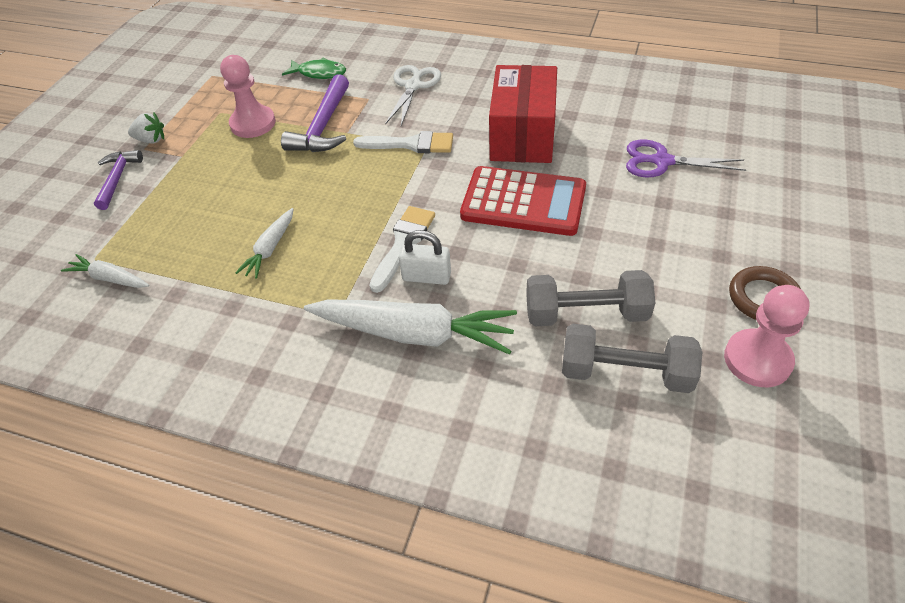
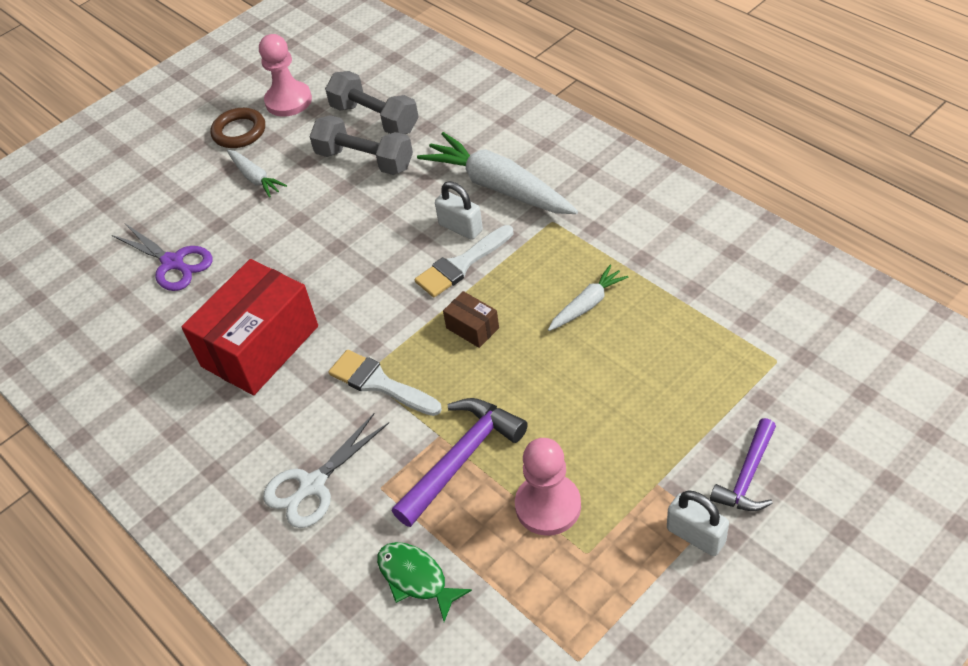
camera: 150 degrees left, 0 degrees up
(110, 278) = (758, 329): white carrot -> white carrot (255, 178)
(151, 140) = (696, 535): white strawberry -> white padlock
(362, 200) = (472, 328): none -> brown box
(523, 202) = (328, 267): red calculator -> none

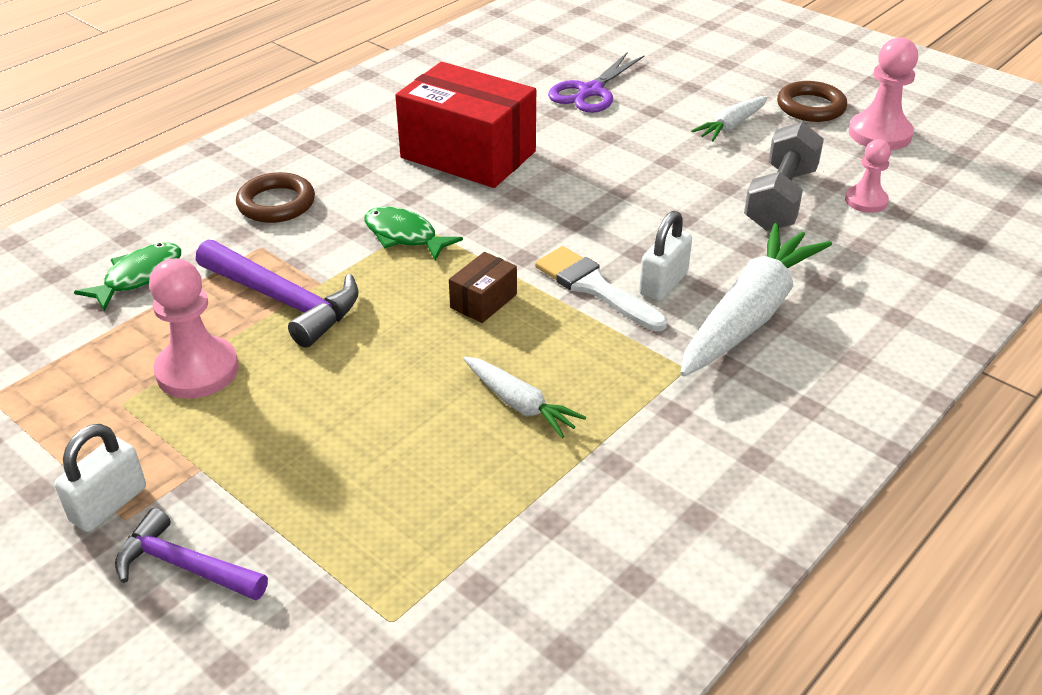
camera: 80 degrees right, 10 degrees down
(313, 485) = (276, 203): white scissors -> brown ring
(374, 118) = (866, 201): grey dumbbell -> pink pawn
(379, 383) = (404, 236): white brush -> green fish

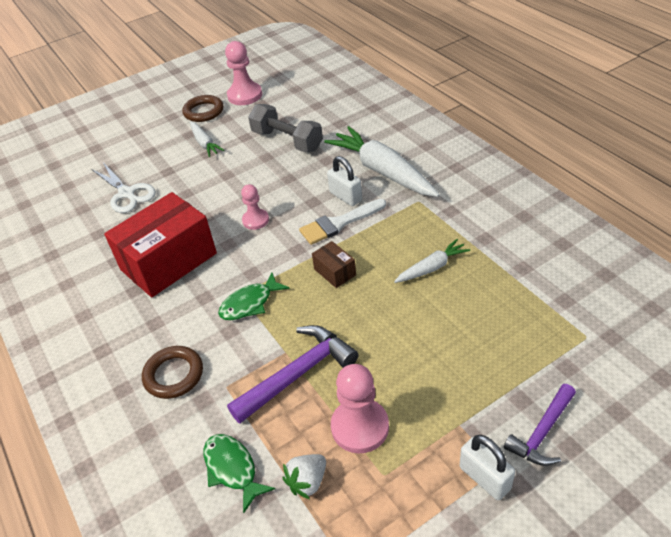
camera: 70 degrees left, 5 degrees up
(116, 339) = (307, 482): none -> white strawberry
(590, 91) = (127, 193): purple scissors -> white scissors
(866, 201) = (303, 113): pink pawn -> pink pawn (255, 220)

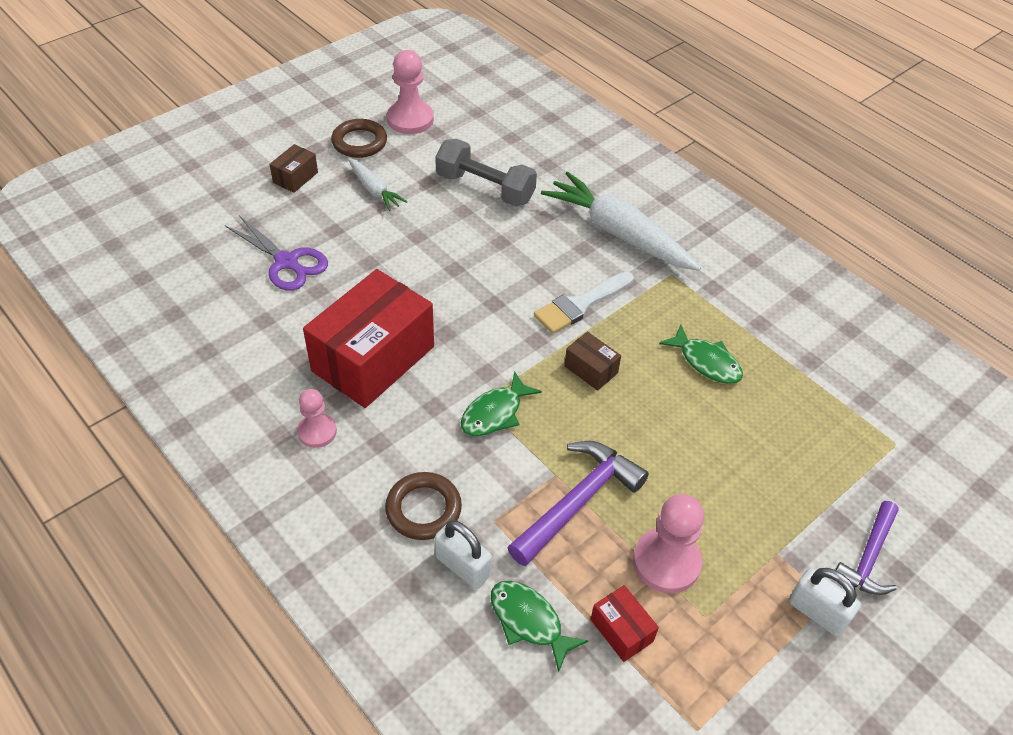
camera: 15 degrees left, 5 degrees up
(127, 193) = (286, 262): white scissors -> purple scissors
(151, 136) = (295, 177): none -> brown box
(255, 220) = (472, 300): pink pawn -> pink pawn (317, 432)
(307, 482) = (621, 630): white strawberry -> red box
(345, 196) = (580, 268): white padlock -> white padlock (463, 566)
(432, 267) = (706, 362): white carrot -> green fish

